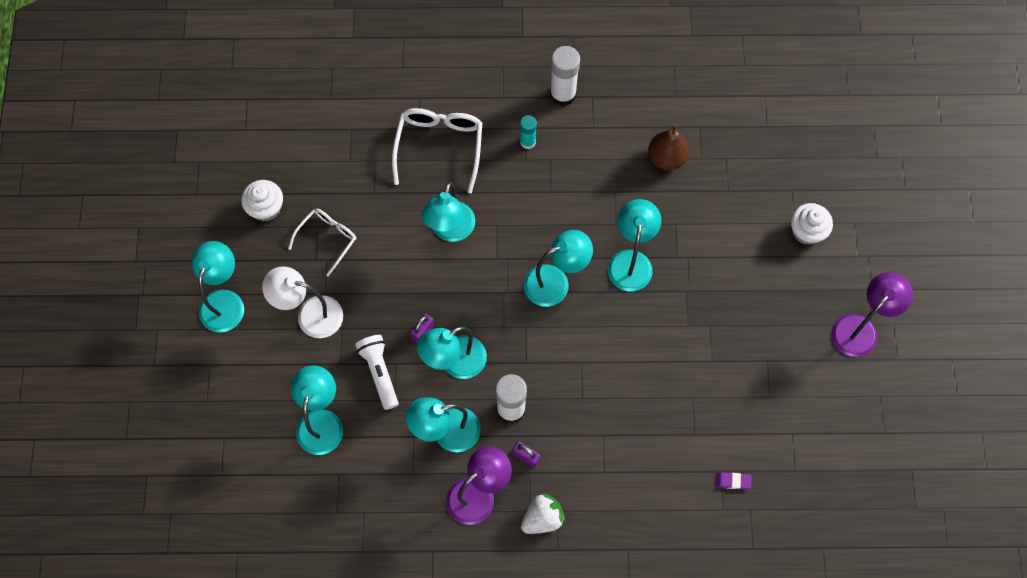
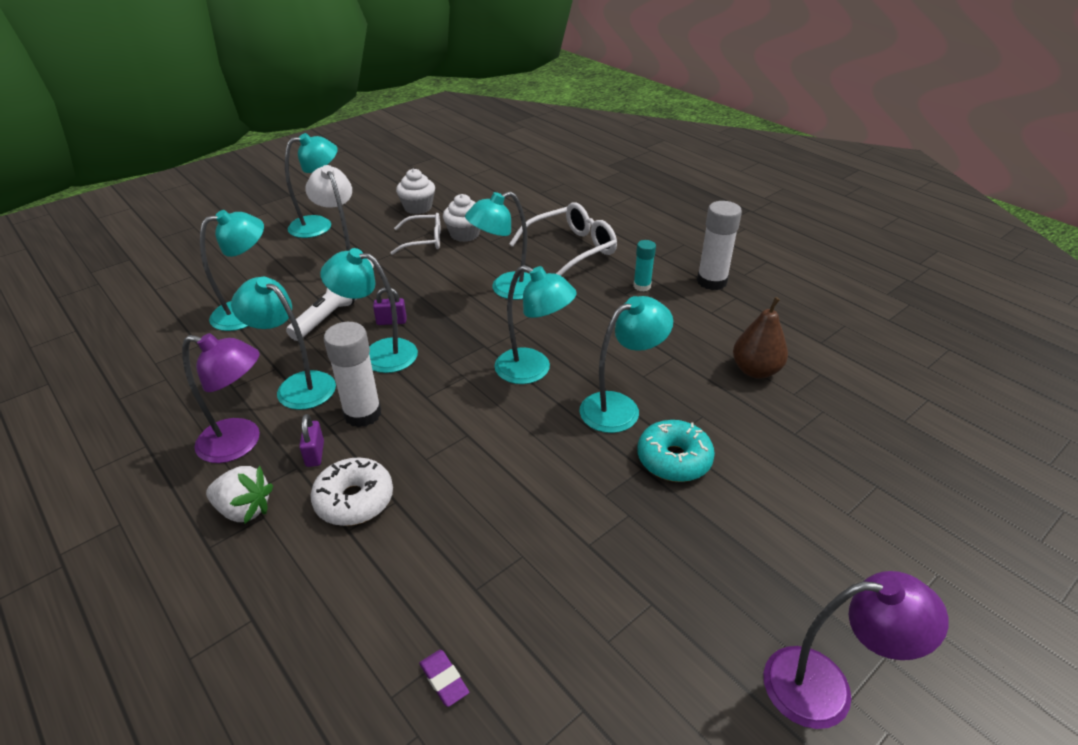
camera: 50 degrees right, 30 degrees down
(584, 456) = (354, 500): none -> white donut
(693, 269) = (674, 459): none -> turquoise donut
(807, 231) = (856, 532): white cupcake -> white cupcake (464, 234)

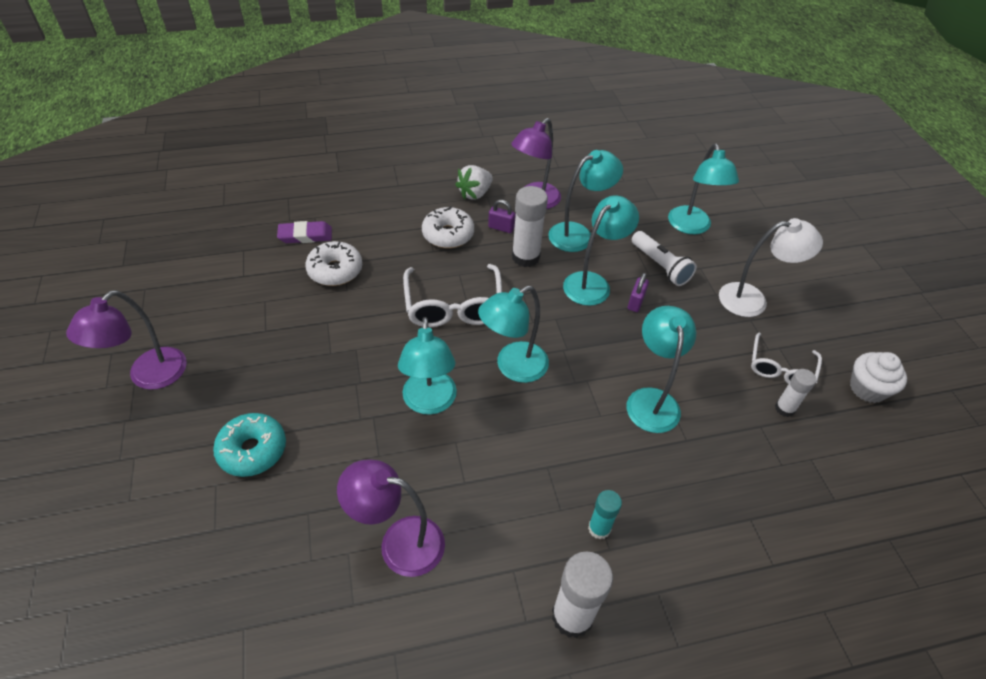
camera: 115 degrees right, 10 degrees up
(319, 225) = (841, 298): turquoise lamp -> none
(444, 679) = (305, 235): purple eraser -> purple eraser, size x1.57
(464, 234) = (784, 408): white cupcake -> white glue stick
(496, 589) = (335, 270): none -> white donut
(571, 249) = (712, 498): white glasses -> white glasses (453, 306)
(674, 459) = (352, 406): turquoise donut -> turquoise donut (252, 450)
(755, 370) = (399, 542): brown pear -> purple lamp

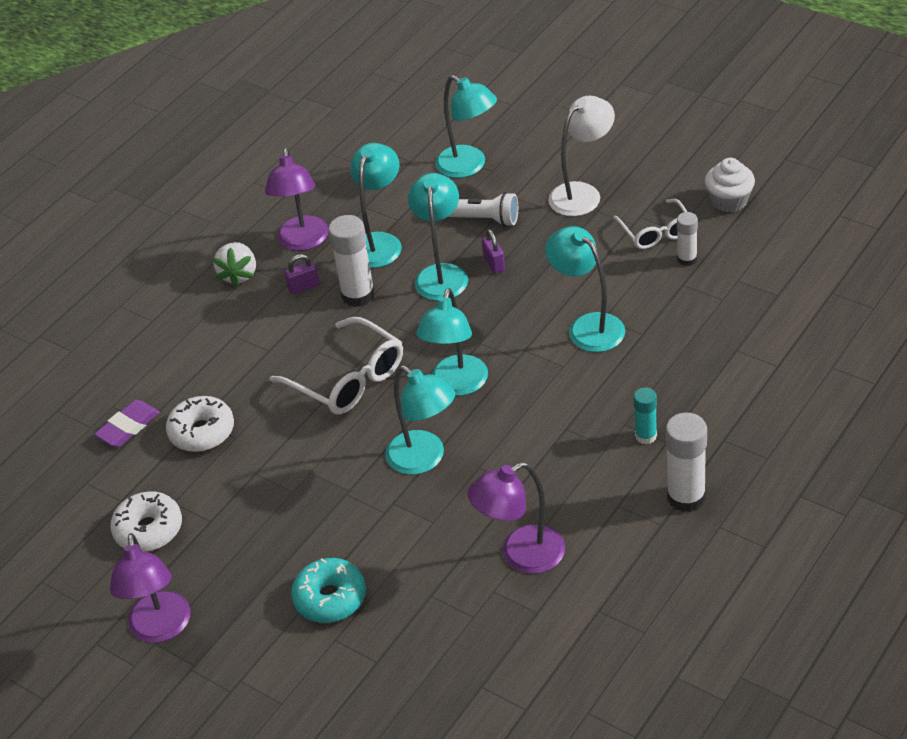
camera: 35 degrees left, 5 degrees down
(448, 234) = (263, 327): white donut -> white donut (148, 529)

